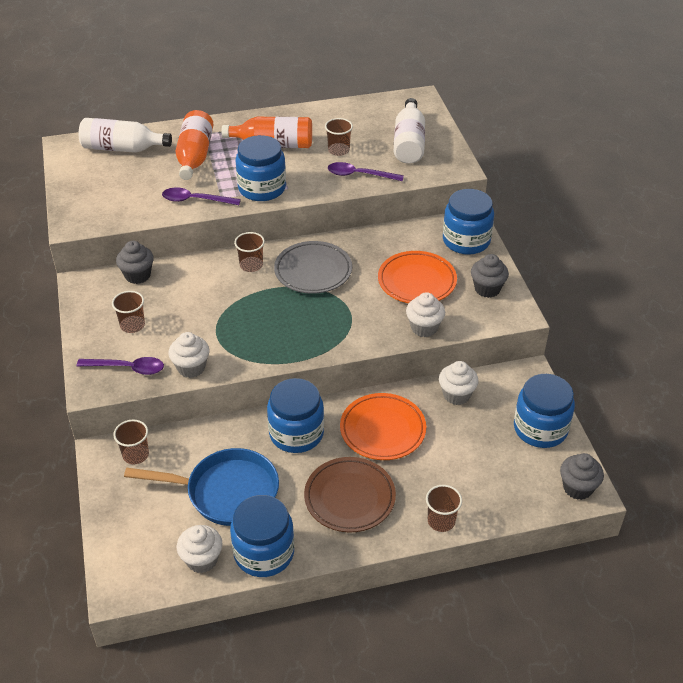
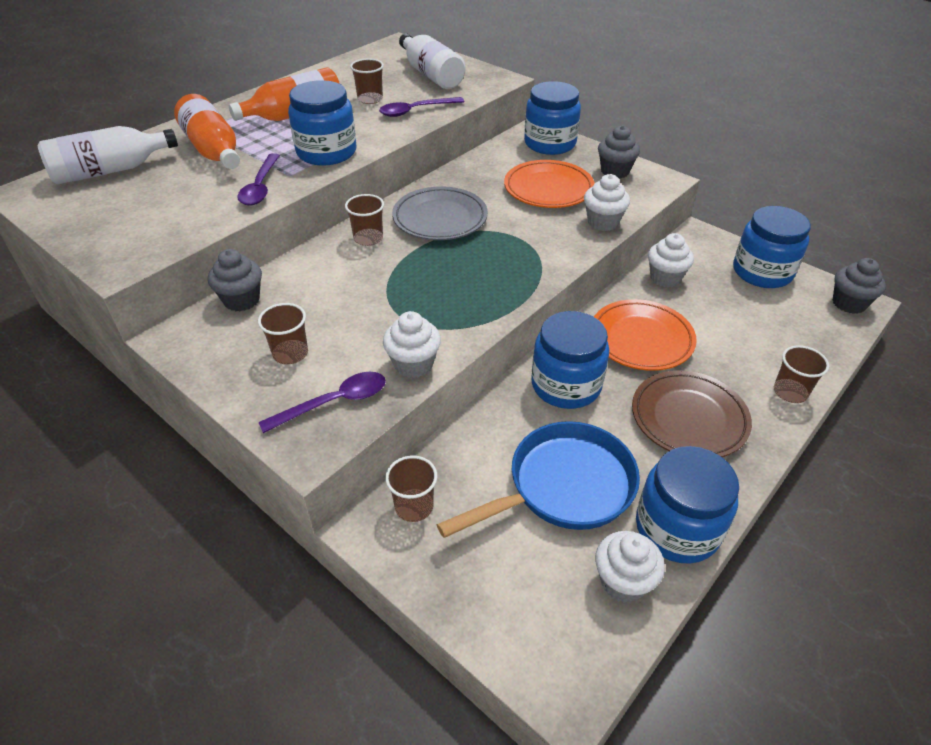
camera: 35 degrees left, 0 degrees up
(195, 200) = (260, 187): purple spoon -> purple spoon turned 60 degrees counterclockwise

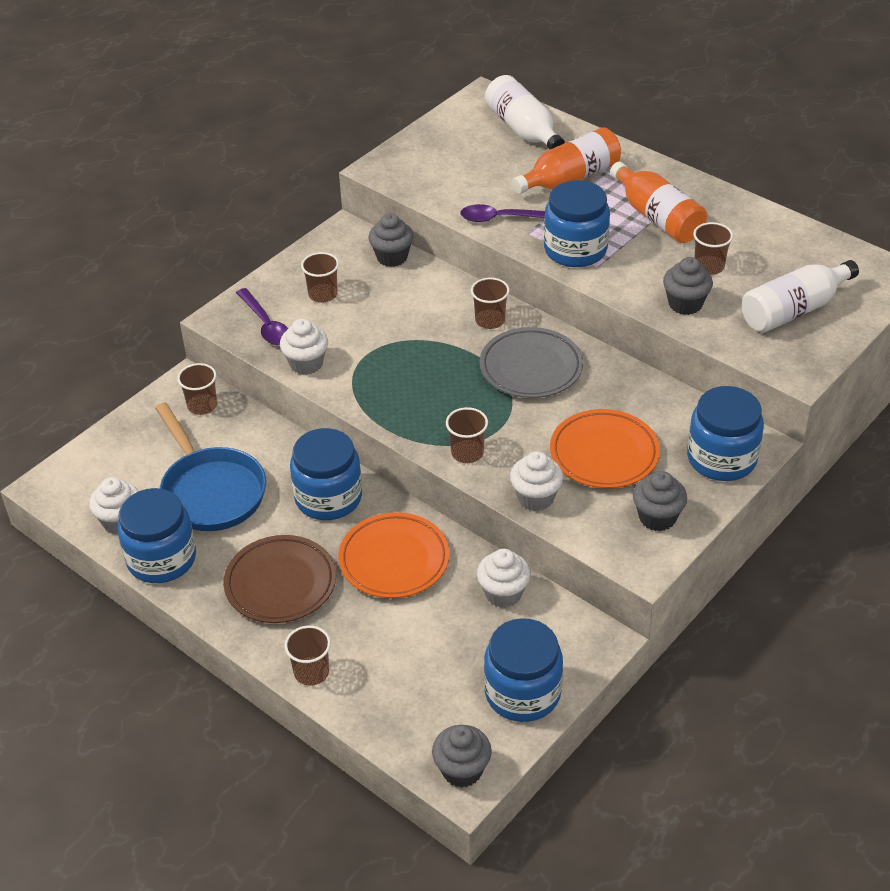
camera: 90 degrees right, 0 degrees up
(415, 111) = (685, 304): purple spoon -> grey cupcake
(552, 255) = (467, 453): none -> brown cup

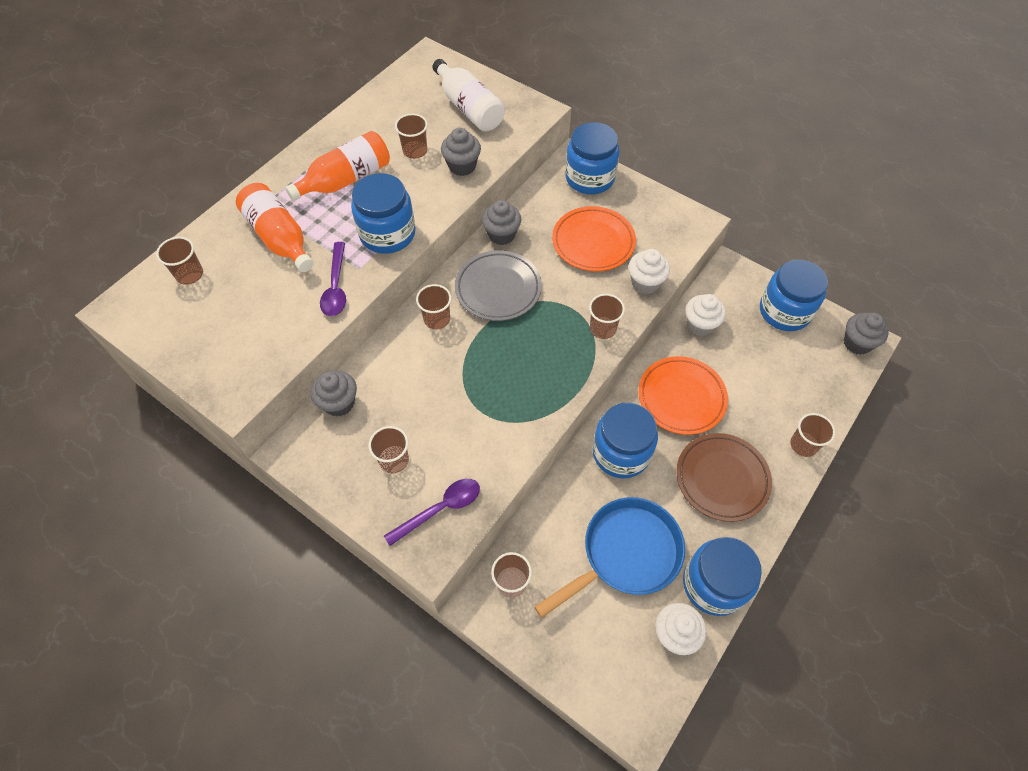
camera: 95 degrees left, 15 degrees up
(306, 364) = (498, 463): white cupcake -> none
(523, 130) = (189, 274): white bottle -> brown cup
(657, 517) = (653, 213): grey cupcake -> grey cupcake (501, 235)

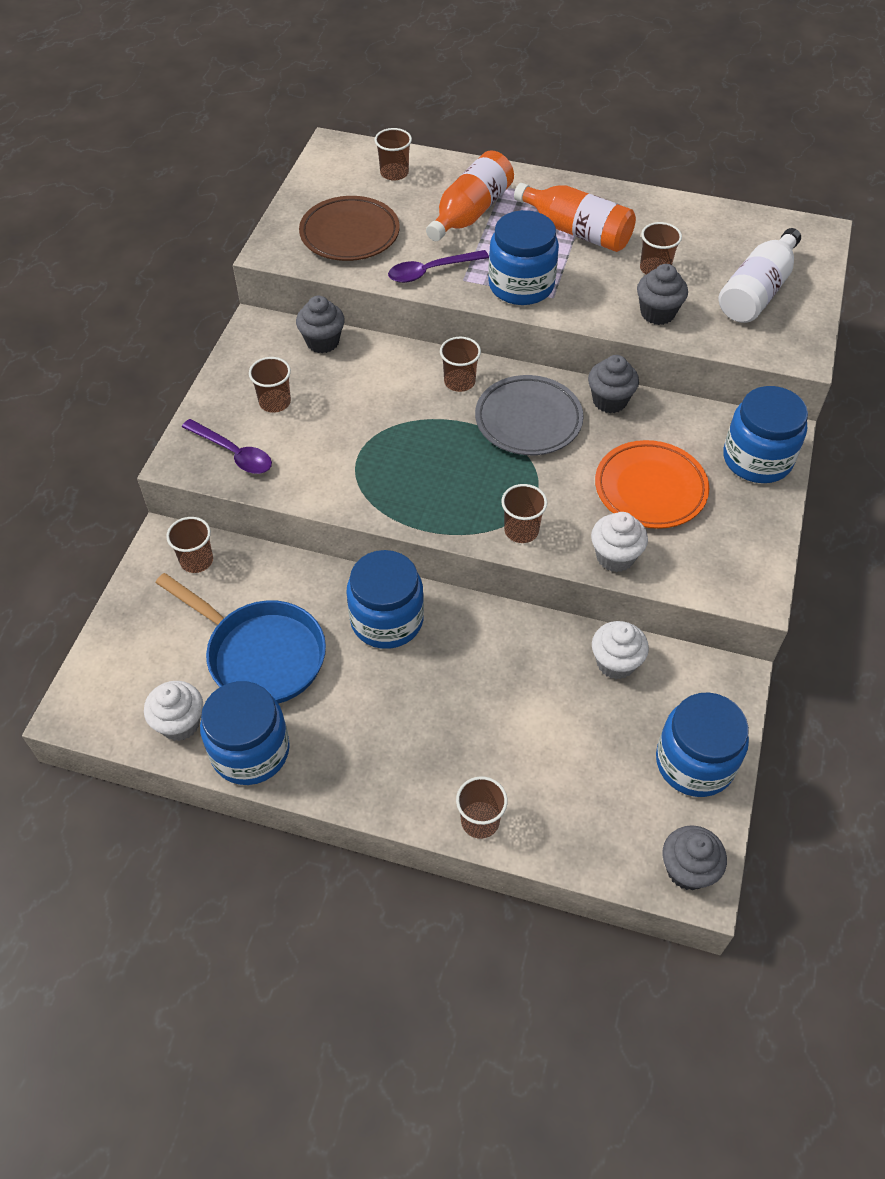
camera: 70 degrees right, 5 degrees down
(681, 397) = (491, 665): orange plate -> none
(722, 479) = (392, 733): brown plate -> brown plate (349, 234)

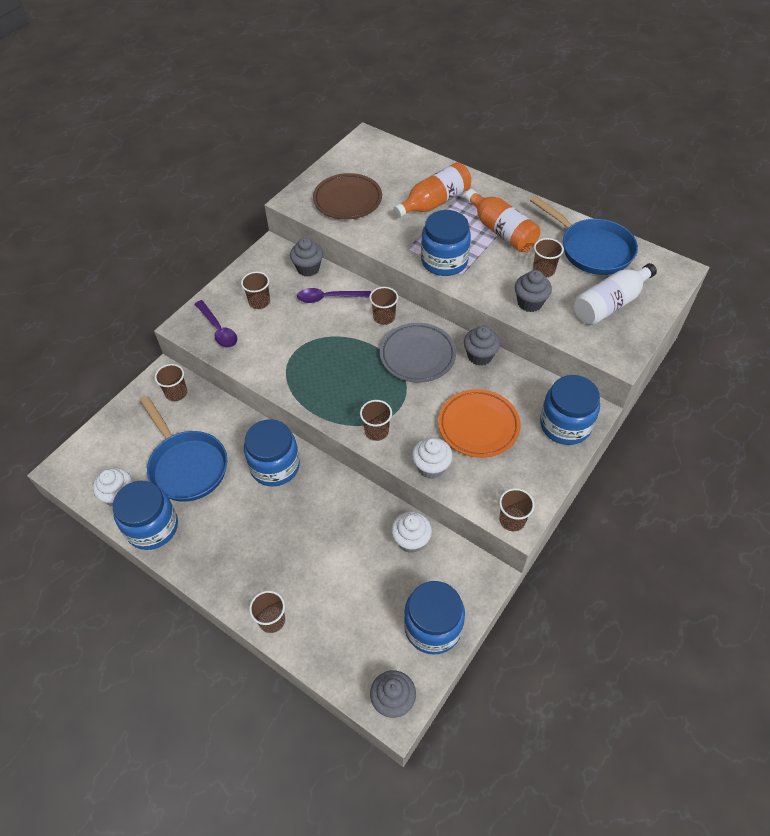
camera: 20 degrees right, 0 degrees up
(394, 173) = (397, 164): brown cup -> brown cup (512, 520)
(431, 271) = (388, 237): purple spoon -> purple spoon (328, 298)
(701, 229) = (592, 249): none -> blue pan

